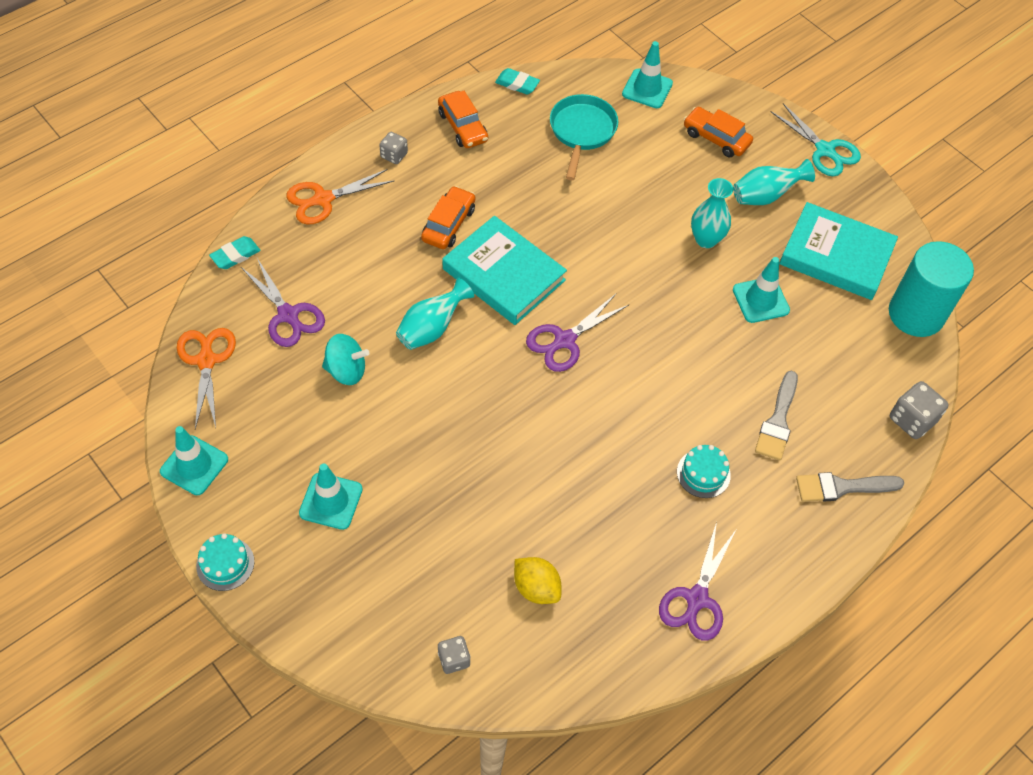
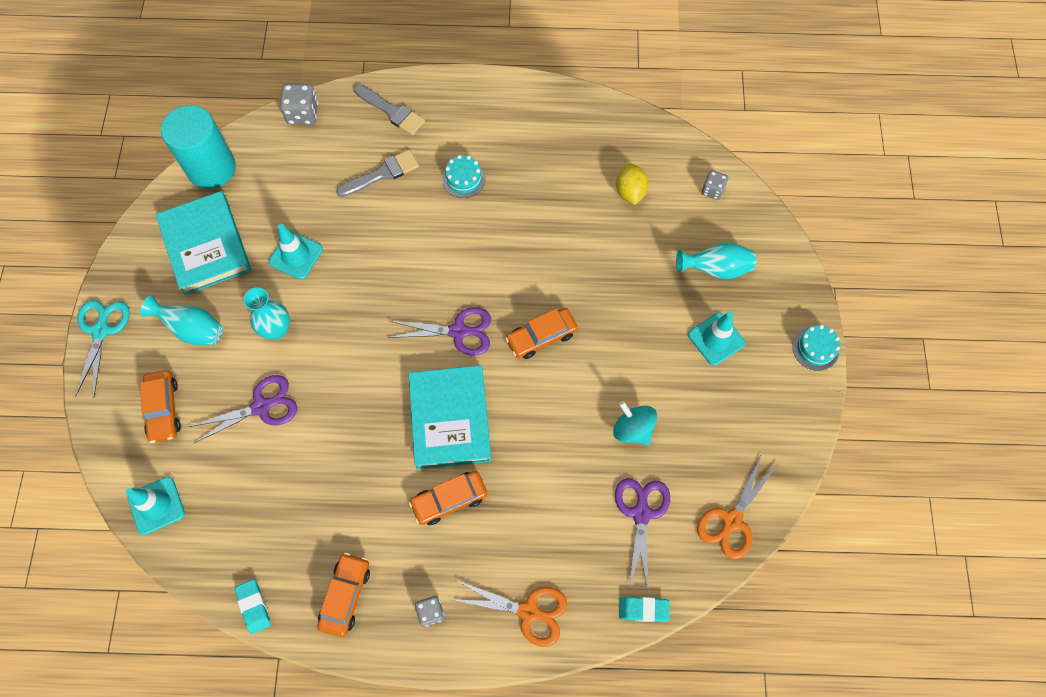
camera: 135 degrees left, 10 degrees up
(194, 465) = (794, 437): turquoise traffic cone -> none
(432, 328) = (543, 415): turquoise vase -> turquoise vase (716, 269)
(491, 387) = (541, 337): none -> orange car
(582, 132) = (256, 505): turquoise pan -> none
(696, 600) = (543, 119): purple scissors -> purple scissors (262, 406)

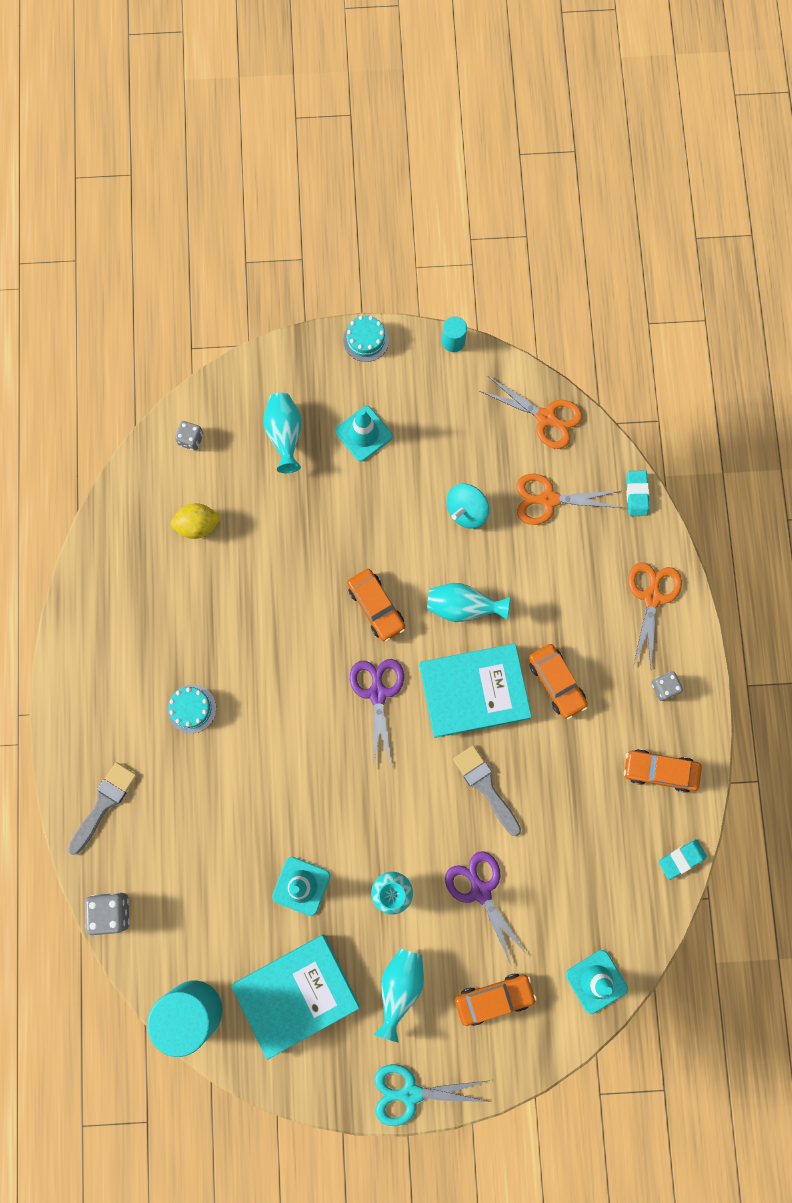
camera: 95 degrees left, 10 degrees up
(382, 174) = (190, 803): grey brush -> grey brush (485, 786)
(535, 416) = (463, 607): none -> turquoise vase
(641, 512) = (548, 500): purple scissors -> orange scissors
(816, 433) = (453, 341): none -> turquoise cylinder

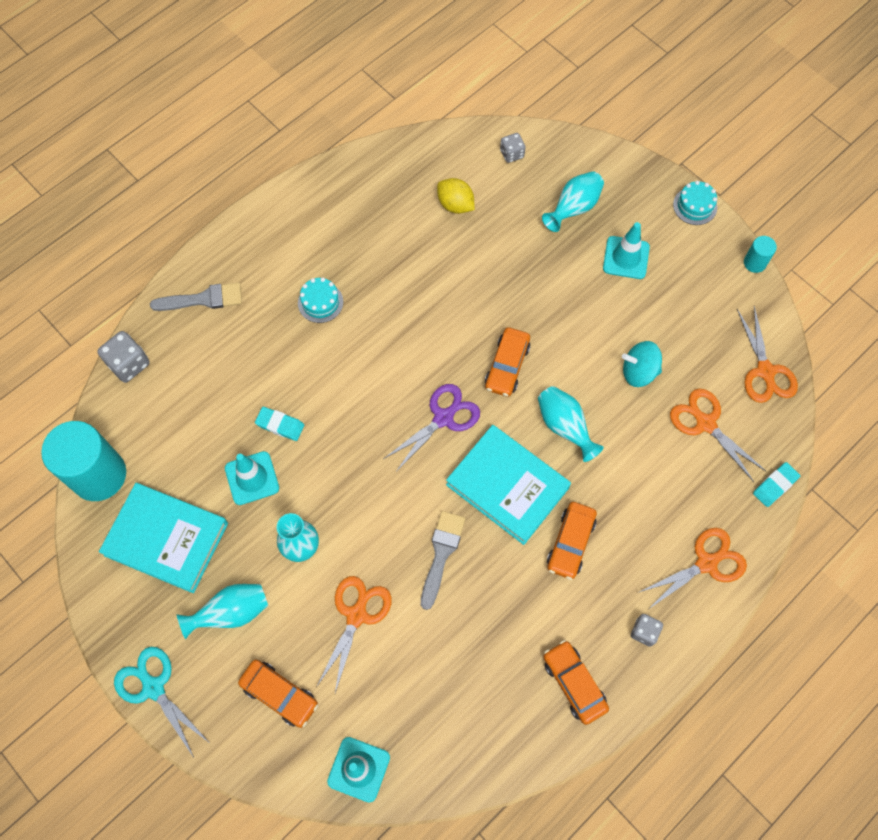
camera: 50 degrees right, 10 degrees down
(480, 890) = (357, 614): purple scissors -> orange scissors
(681, 859) = (517, 761): turquoise eraser -> turquoise eraser (280, 425)

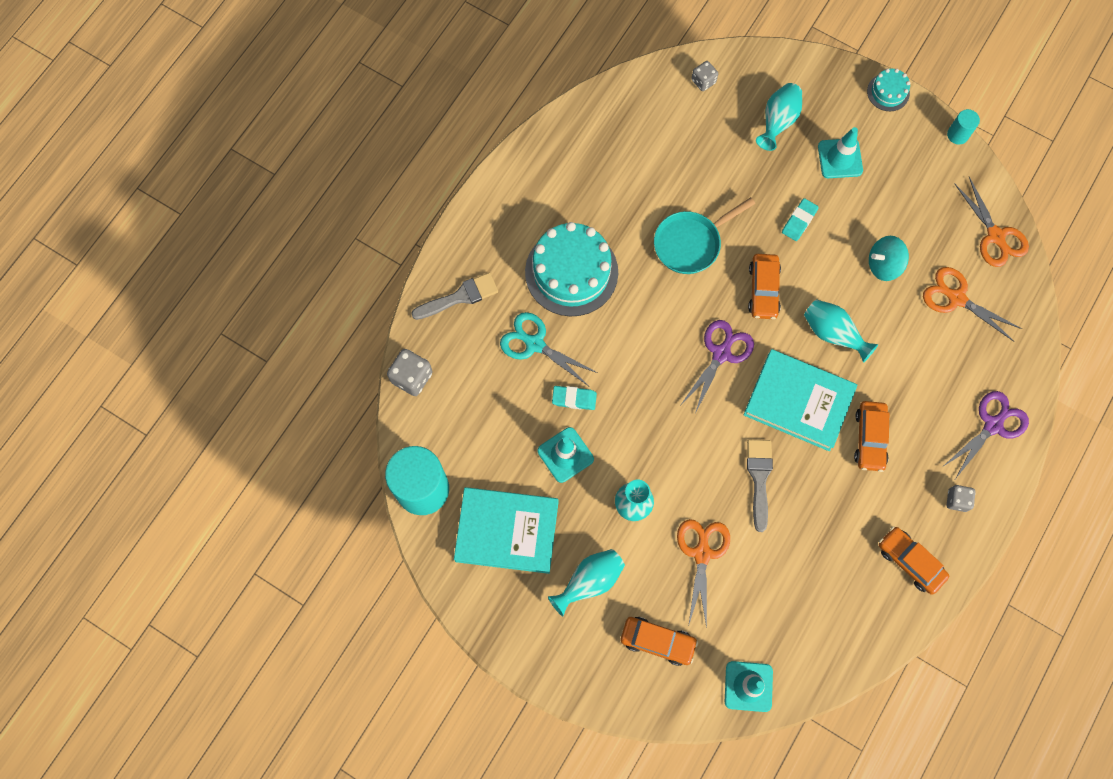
camera: 15 degrees left, 5 degrees up
(153, 687) = (542, 666): turquoise scissors -> turquoise scissors (534, 343)
(320, 302) = (571, 272): turquoise cake -> turquoise cake, size x2.11
(448, 303) = (690, 243): none -> turquoise pan
(455, 205) = (666, 145): yellow lemon -> none
(707, 563) = (993, 424): orange scissors -> purple scissors
(775, 485) = (1032, 339): turquoise eraser -> turquoise eraser (799, 221)

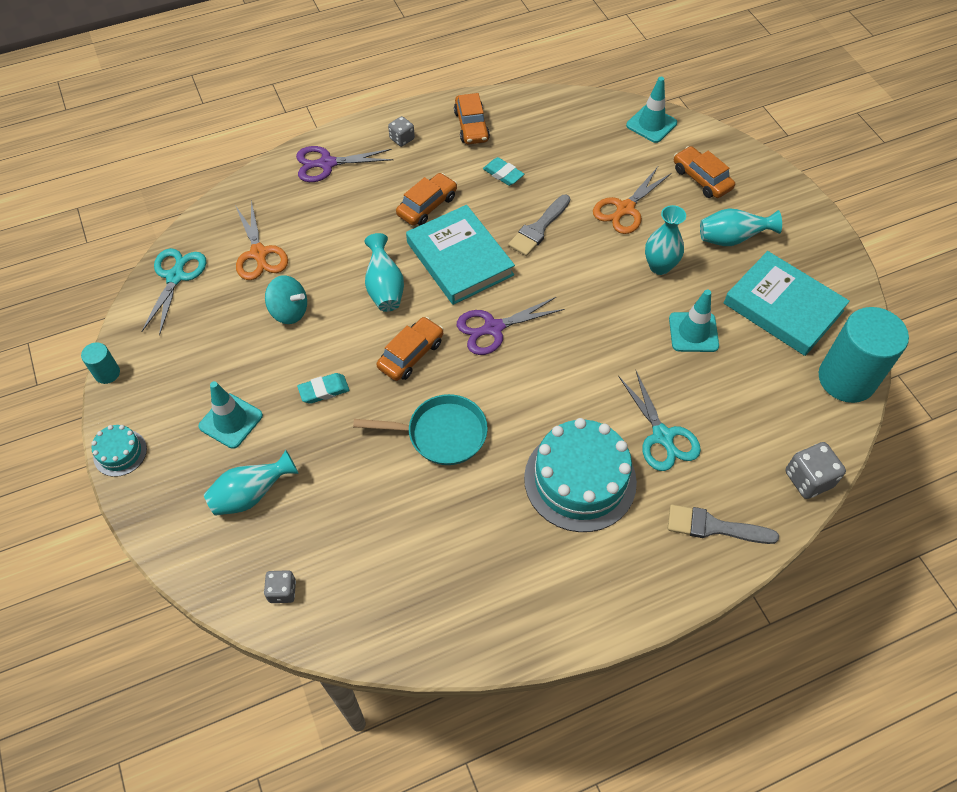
camera: 145 degrees left, 15 degrees down
(574, 399) = (655, 369): turquoise eraser -> turquoise eraser (503, 174)
(996, 237) = (176, 276): orange scissors -> turquoise scissors

